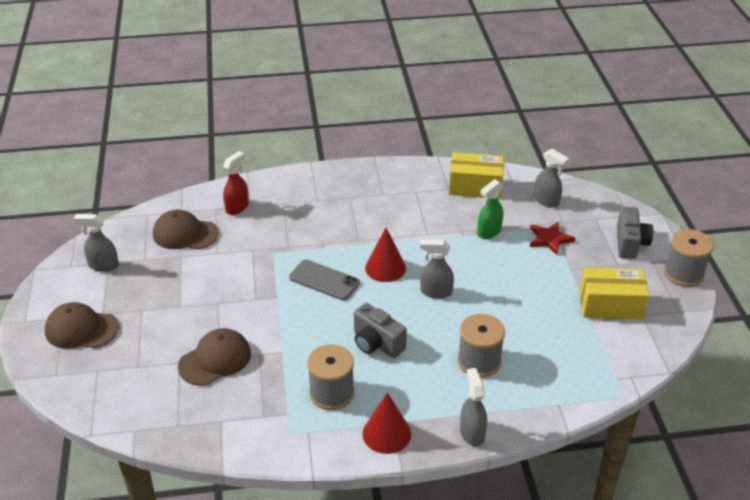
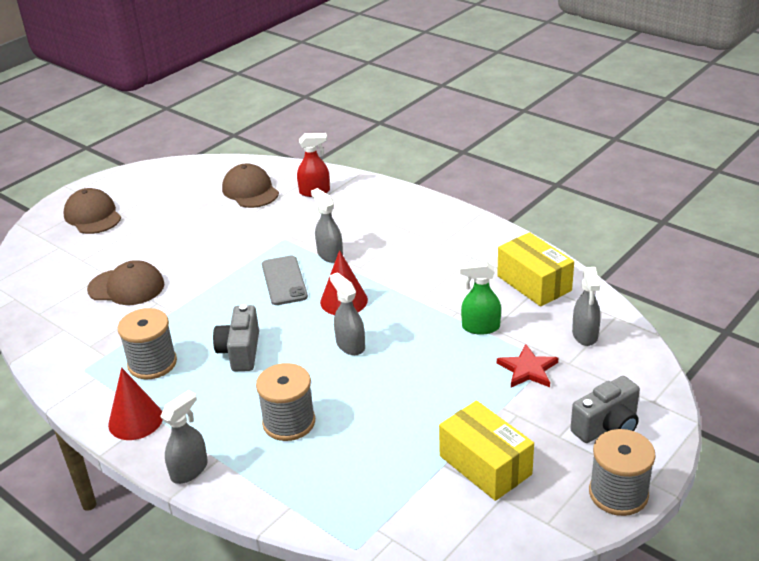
camera: 50 degrees right, 5 degrees down
(103, 265) = (169, 183): grey spray bottle -> grey spray bottle (330, 255)

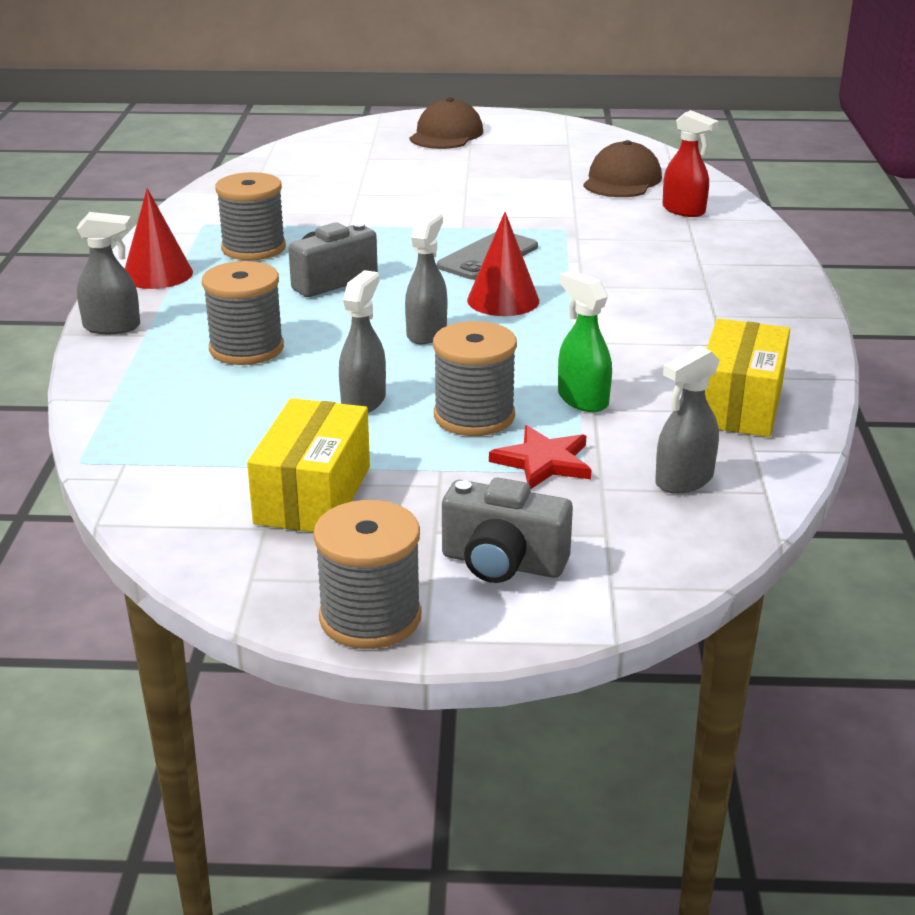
camera: 50 degrees right, 5 degrees down
(126, 287) = (356, 191): brown cap -> none
(330, 255) = (577, 262): grey spray bottle -> grey spray bottle (363, 401)
(460, 371) = (474, 416): none -> grey spool

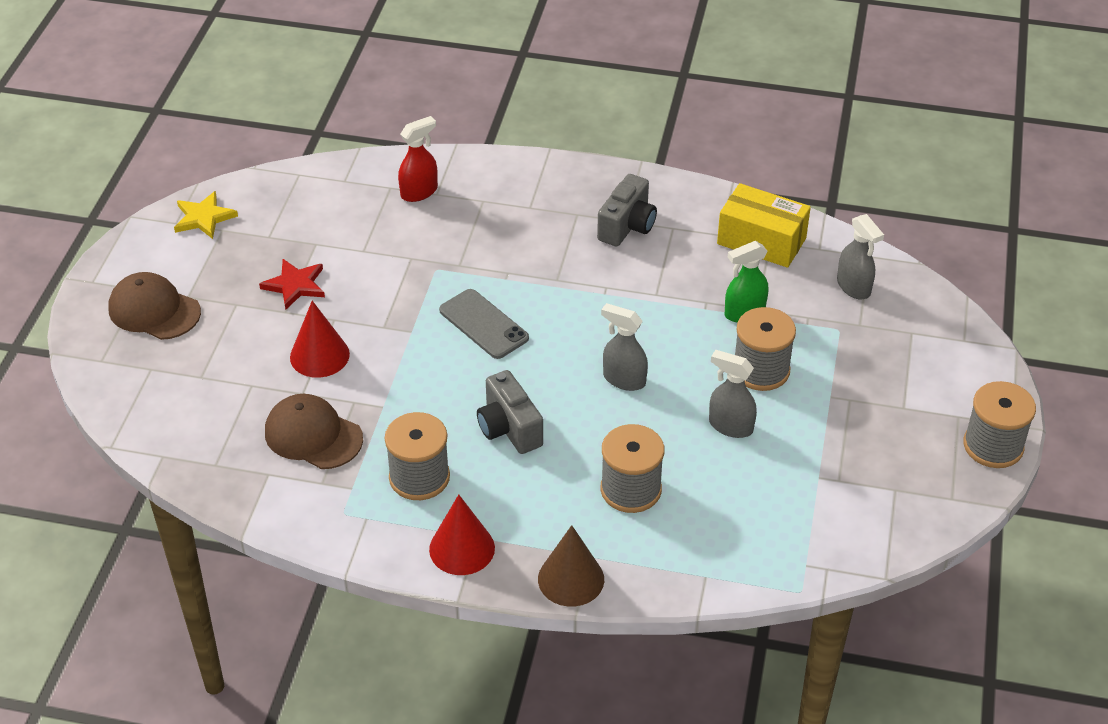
camera: 80 degrees left, 15 degrees up
(112, 327) = (571, 579): grey spray bottle -> brown cone
(313, 495) = (857, 462): yellow box -> none
(503, 300) = (573, 328): red cone -> red cone (319, 355)
(503, 563) = (940, 382): grey camera -> grey camera (627, 226)
(543, 462) = (825, 345): red star -> red star (295, 285)
(580, 136) = (204, 218): none -> yellow star
(622, 180) = (335, 213): brown cap -> brown cap (313, 435)

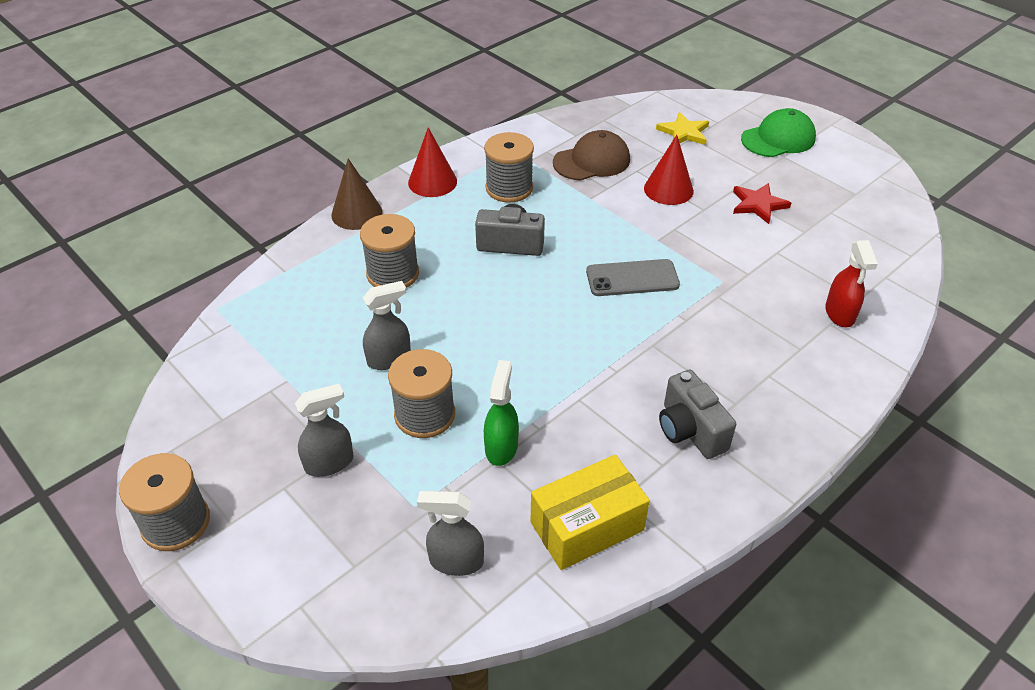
camera: 125 degrees right, 0 degrees up
(154, 310) = (778, 139): brown cap -> green cap
(204, 218) = (878, 189): yellow star -> yellow star (684, 132)
(624, 379) = (499, 325): grey spray bottle -> grey spray bottle (329, 463)

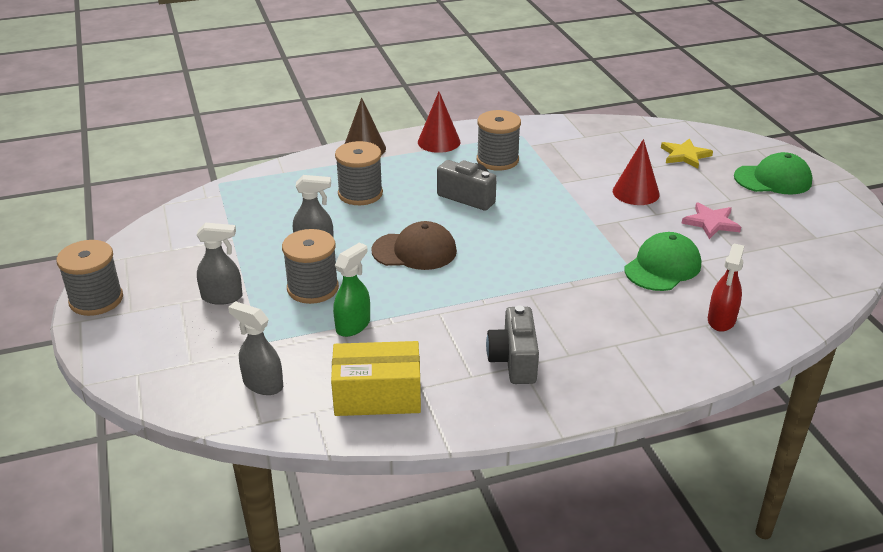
camera: 25 degrees right, 10 degrees down
(592, 161) = (583, 157): brown cap -> brown cap (414, 251)
(632, 278) = (551, 246): grey phone -> none
(750, 270) = (662, 267): none -> green cap
(758, 204) = (711, 222): red star -> pink star

